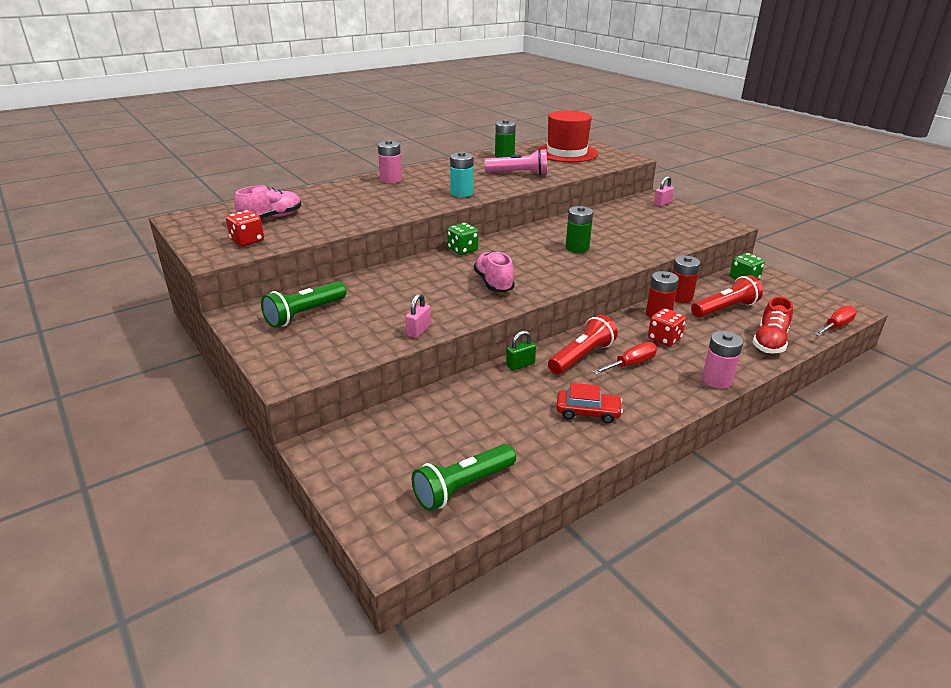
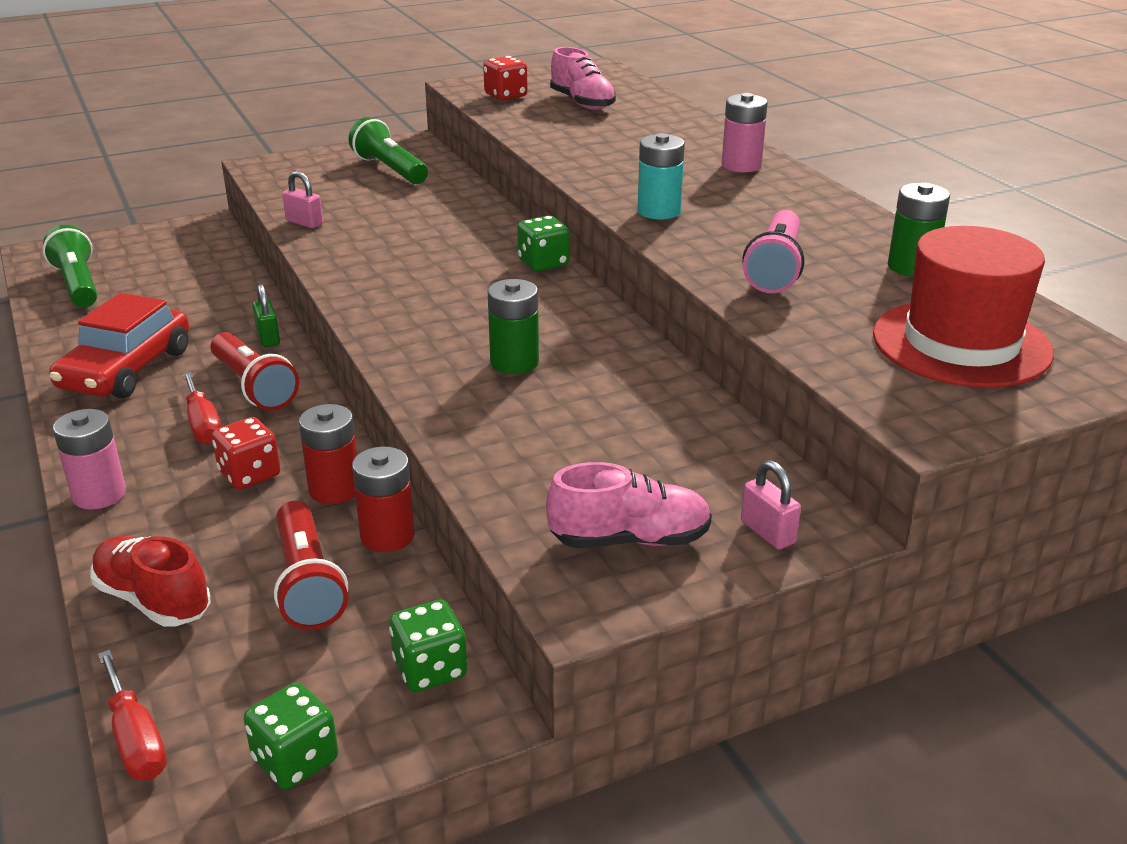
camera: 100 degrees right, 0 degrees up
(493, 283) = (408, 276): pink shoe -> pink shoe (630, 539)
(588, 412) = (126, 369): red car -> red car, size x1.68
(808, 295) = (295, 760): none -> green dice

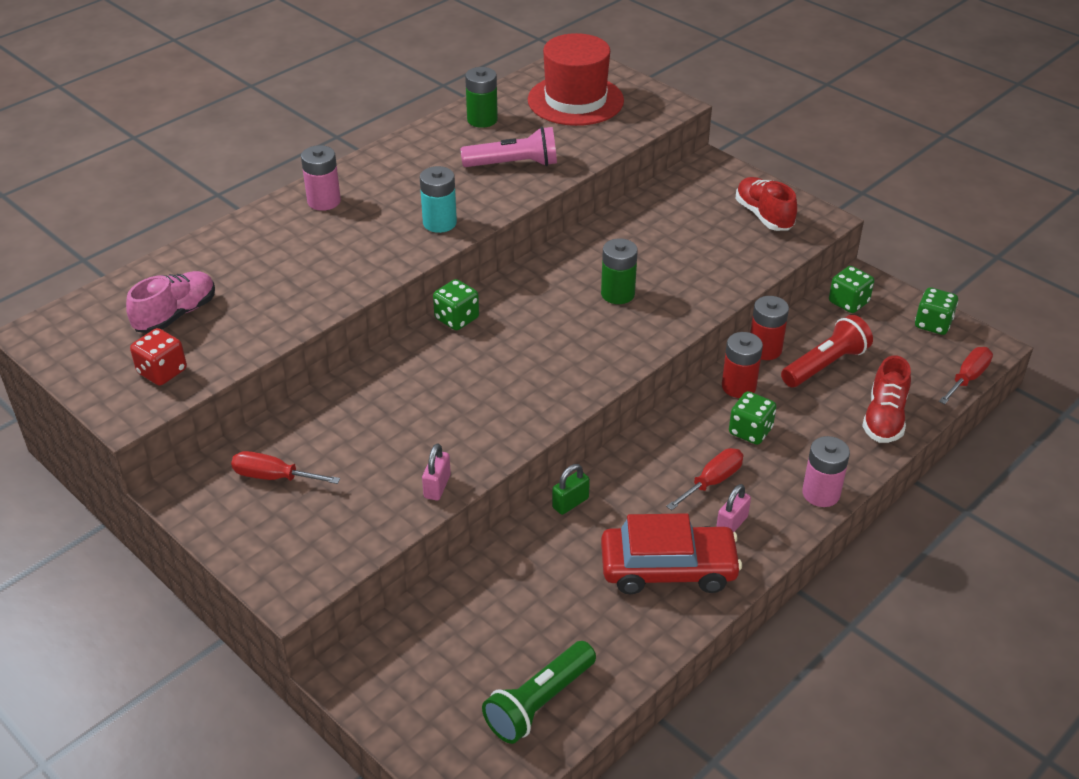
camera: 110 degrees left, 10 degrees up
(250, 474) = (750, 431): red dice -> green dice
(254, 386) = (647, 477): red flashlight -> none
(390, 169) = (273, 477): green flashlight -> red screwdriver
(630, 539) = (763, 216): pink shoe -> red shoe
(768, 532) = (726, 179): pink padlock -> pink padlock (731, 524)

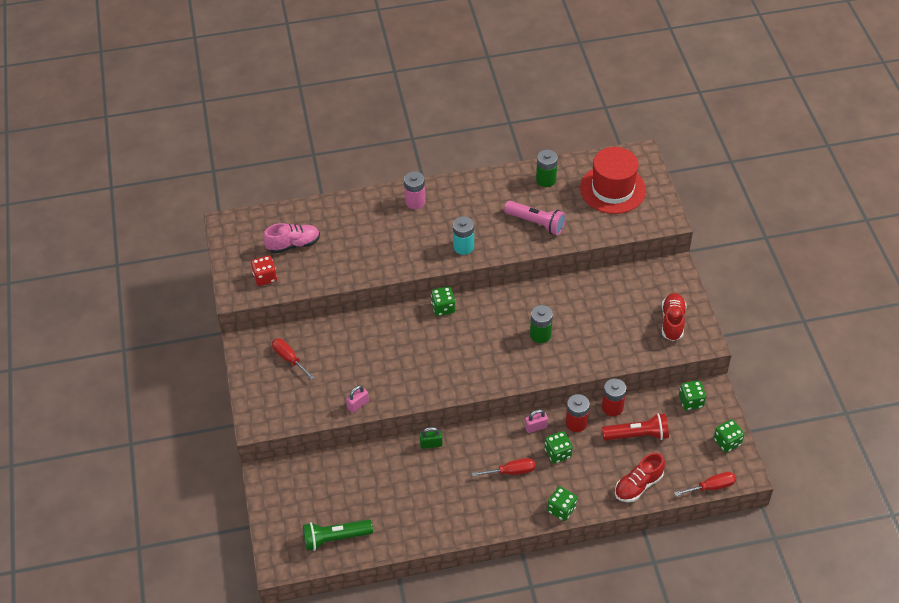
camera: 35 degrees right, 10 degrees up
(668, 568) = (448, 506): red car -> none
(731, 524) = (500, 500): pink padlock -> pink padlock (536, 427)
(821, 493) = (561, 509): pink battery -> green dice

